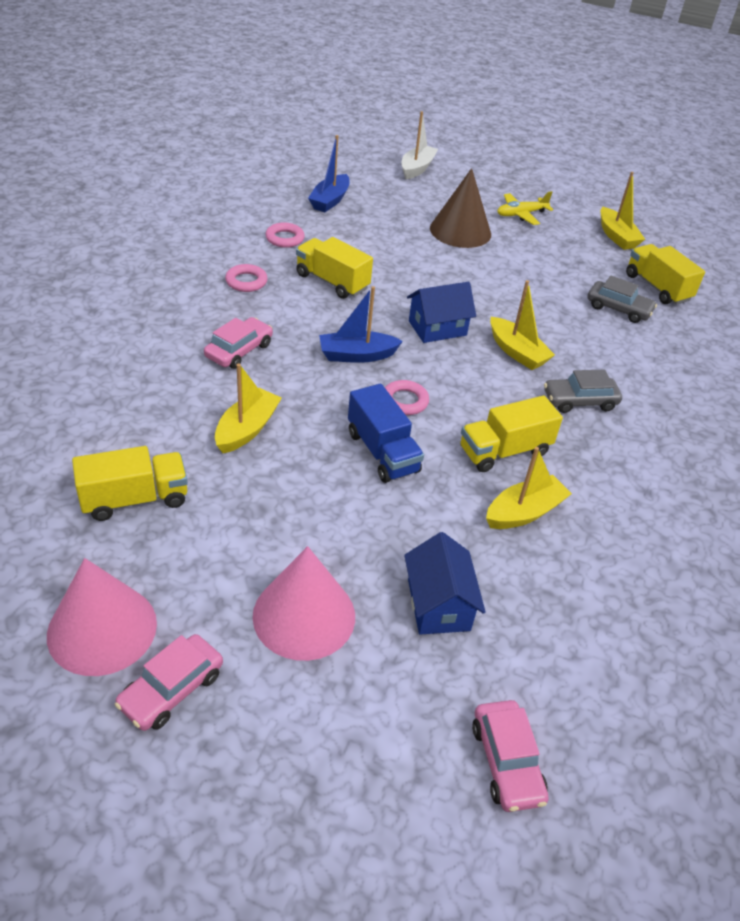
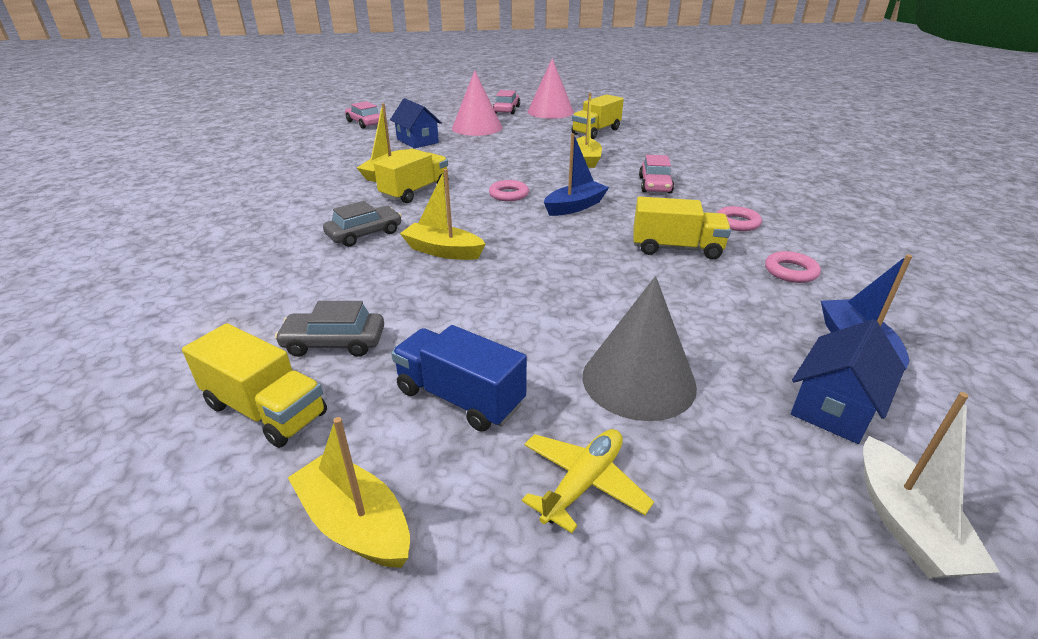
camera: 155 degrees right, 10 degrees down
(382, 452) = (496, 171): blue truck -> blue truck (460, 398)
(437, 328) = (534, 245): blue house -> blue house (834, 407)
(460, 231) = (638, 380): brown cone -> grey cone

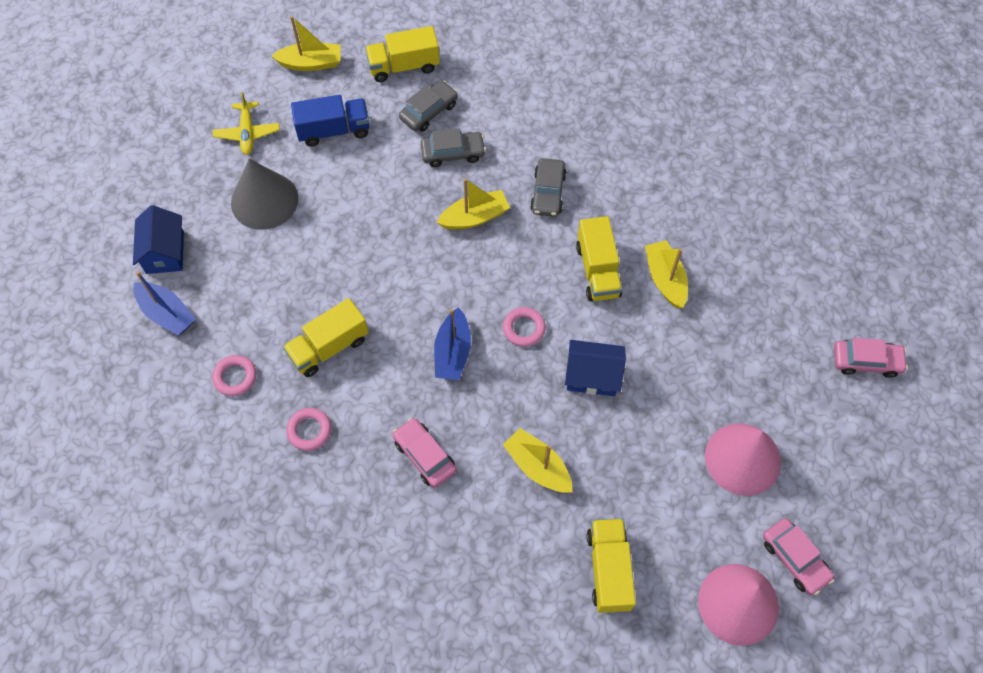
camera: 135 degrees right, 30 degrees up
(380, 297) = (453, 153): none -> grey car
(417, 141) = (743, 365): blue house -> blue house (592, 376)
(906, 524) = (120, 204): white boat -> none

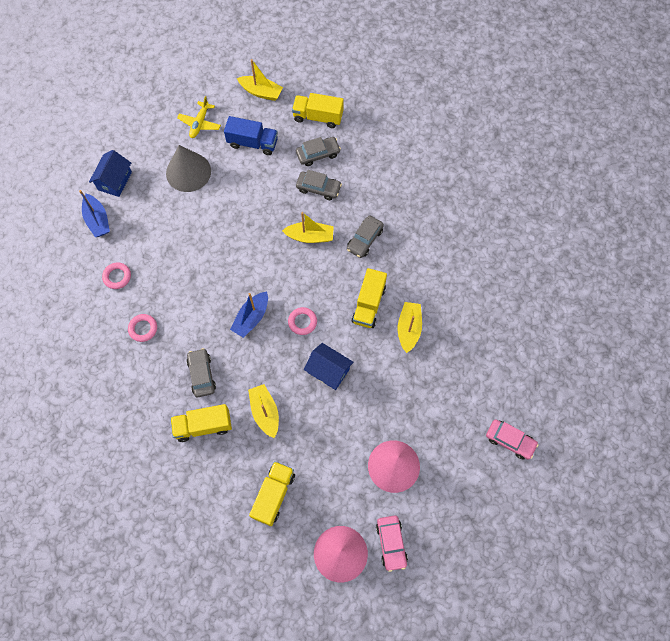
camera: 25 degrees right, 5 degrees up
(329, 347) = (180, 282): yellow truck -> yellow truck (203, 426)
(424, 456) = (201, 375): pink car -> grey car

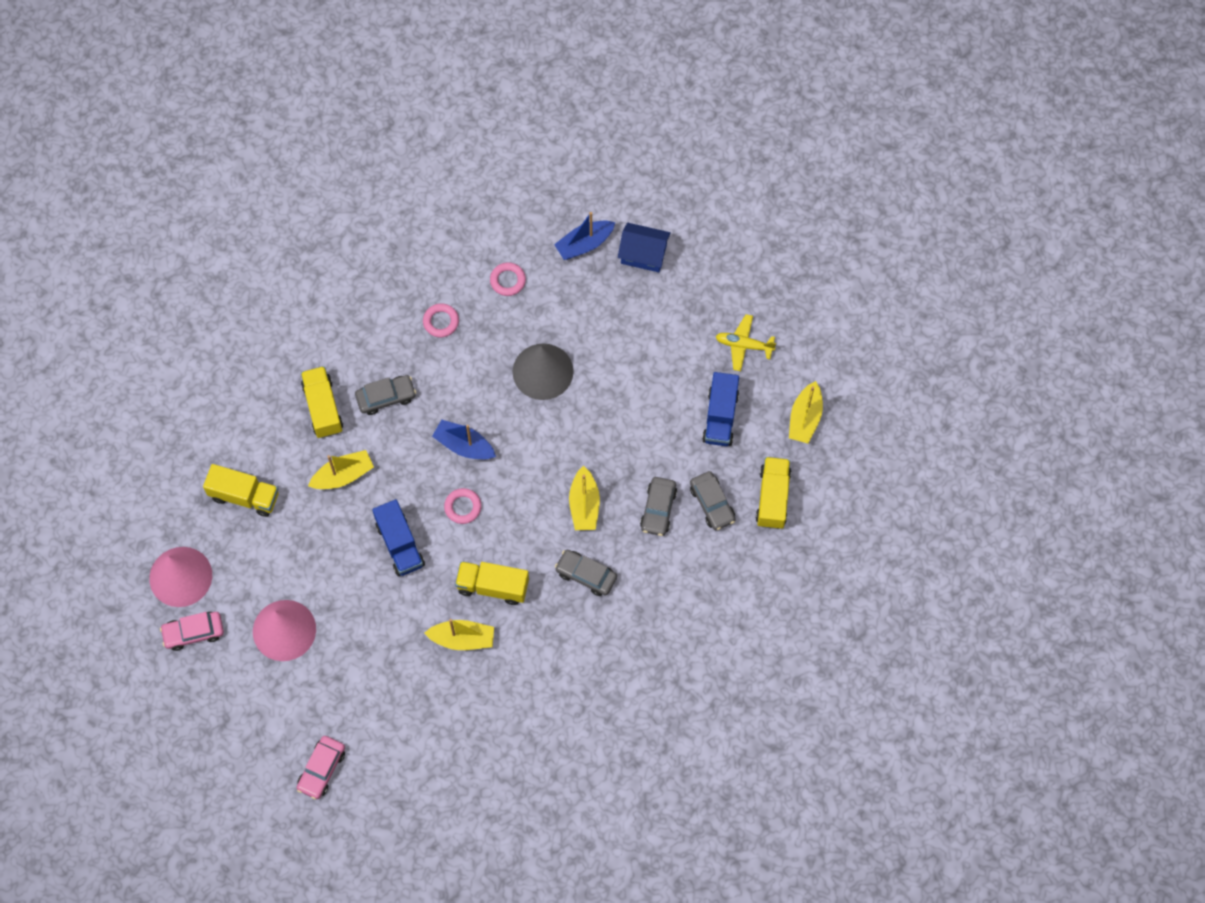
camera: 85 degrees right, 0 degrees up
(188, 172) = (666, 341): grey cone -> grey cone (543, 371)
(328, 371) = (400, 544): blue house -> blue truck

